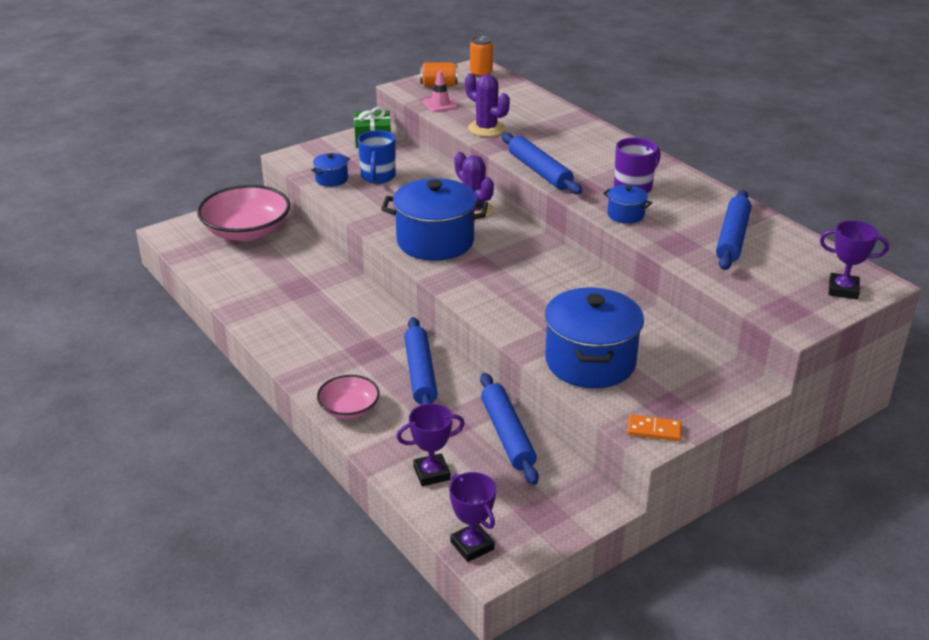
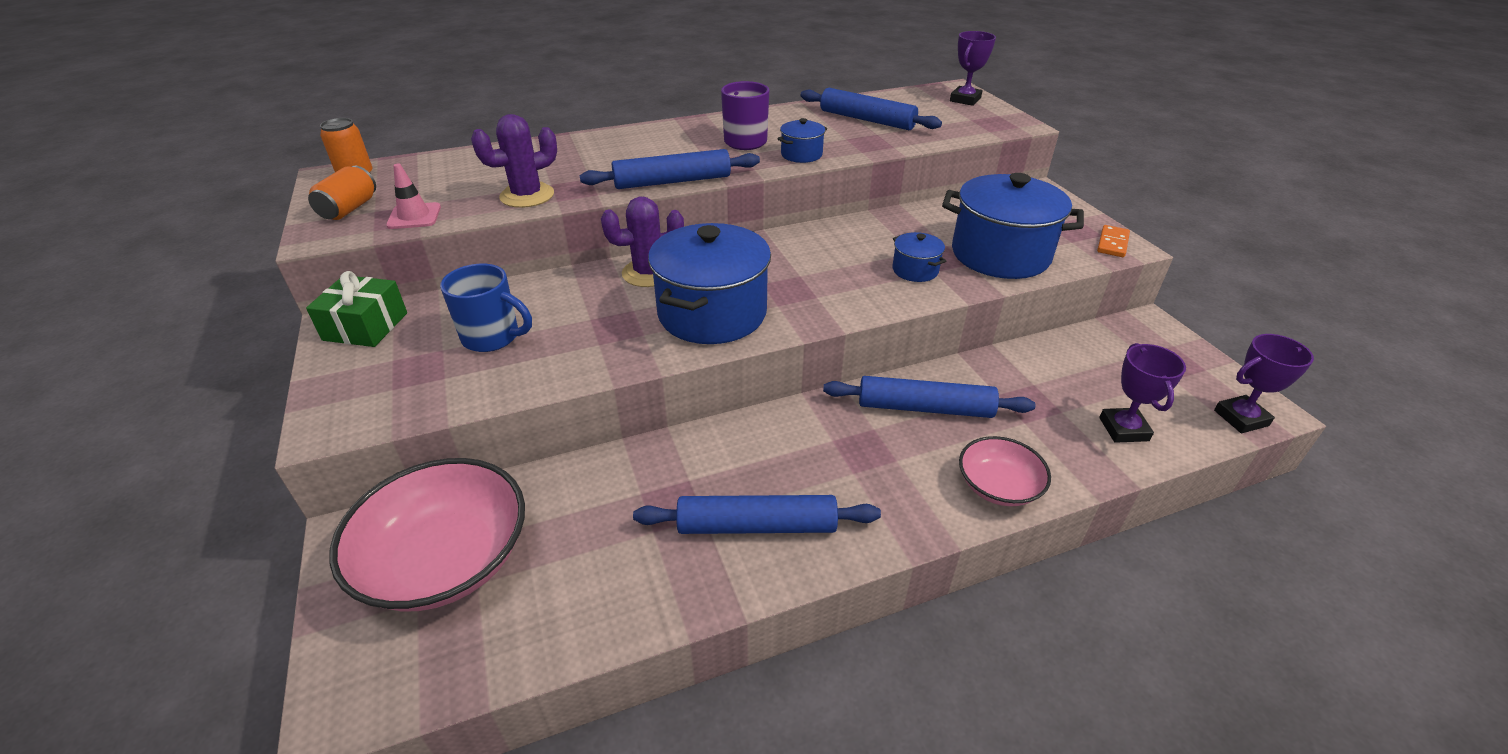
camera: 75 degrees left, 5 degrees up
(331, 179) = (458, 385): blue pot -> blue pot (915, 270)
(507, 435) = (1046, 361): blue rolling pin -> blue rolling pin (757, 525)

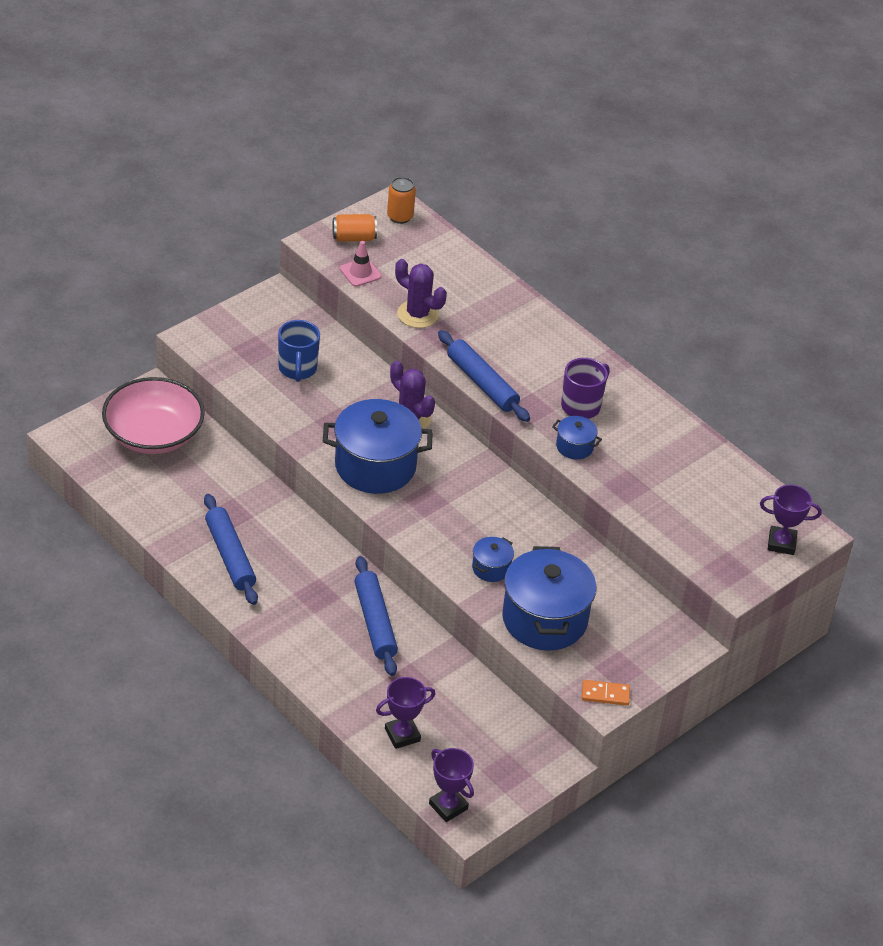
camera: 65 degrees right, 5 degrees up
(365, 326) = (281, 307): green gift -> none
(867, 120) = (680, 477): blue rolling pin -> none
(998, 486) = (312, 666): pink bowl -> none

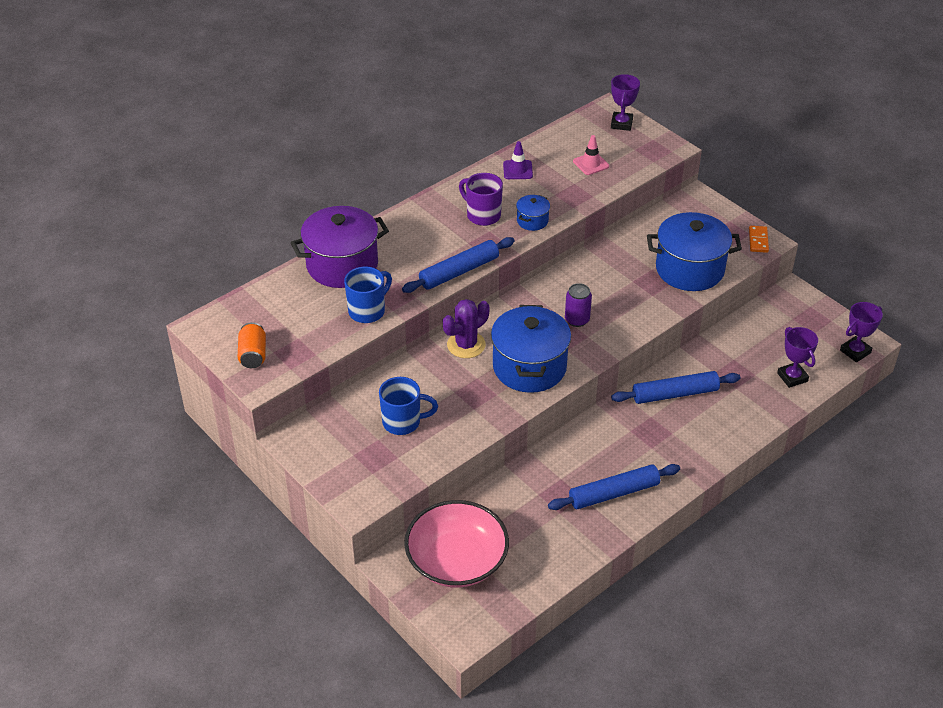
camera: 85 degrees left, 0 degrees up
(360, 273) = (307, 350): pink traffic cone -> pink traffic cone (591, 164)
(400, 217) = (222, 322): orange can -> none
(417, 314) = (368, 311): purple cactus -> blue mug
(451, 510) = (577, 320): none -> purple can
(489, 296) = (342, 265): none -> purple pot
(491, 568) = (640, 297): blue pot -> none
(671, 440) = (517, 170): none -> purple traffic cone

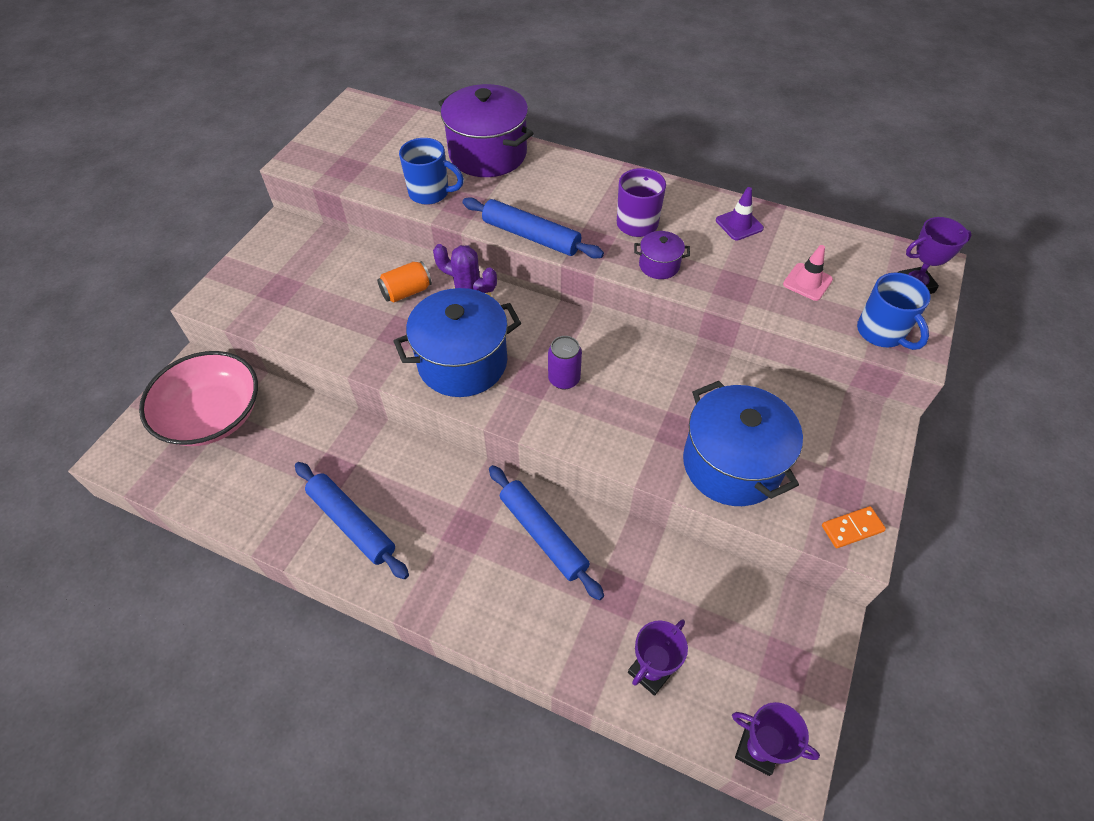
camera: 65 degrees right, 10 degrees up
(253, 355) = (331, 145): orange can -> orange can (406, 292)
(403, 422) = (334, 292): blue mug -> blue mug (881, 333)
(532, 221) = (659, 265): blue pot -> purple pot

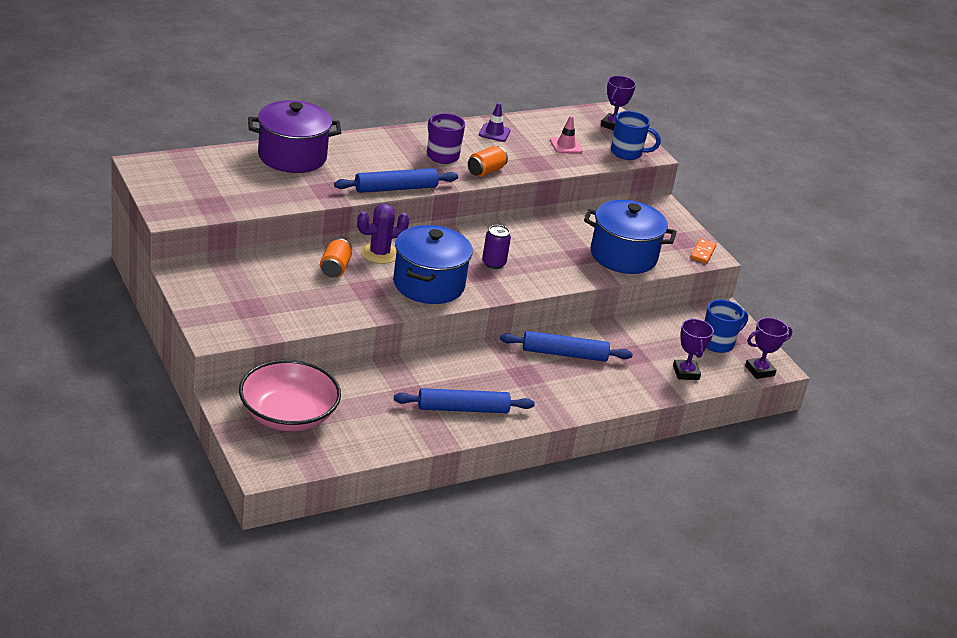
camera: 55 degrees left, 20 degrees down
(430, 193) = (296, 193): blue mug -> blue mug (718, 343)
(659, 265) = (485, 171): purple pot -> orange can

